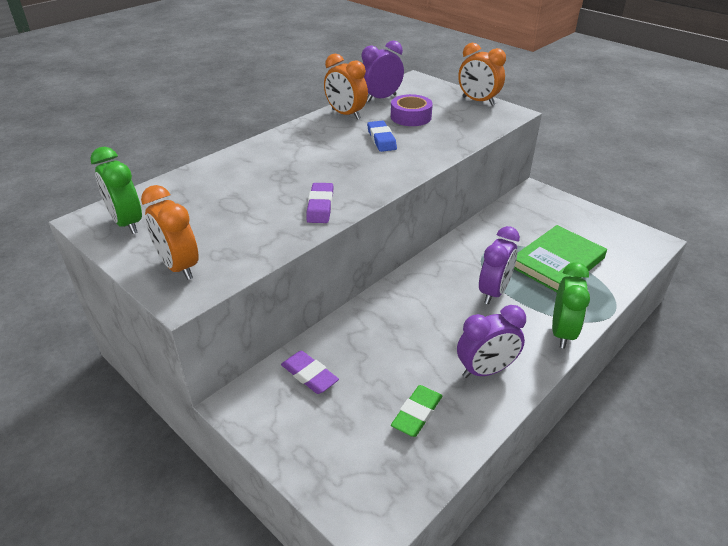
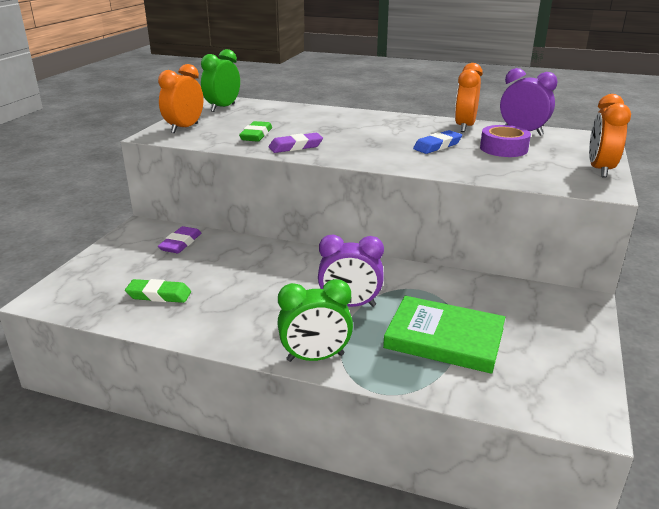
camera: 65 degrees right, 10 degrees down
(260, 221) = (256, 135): none -> green eraser
(485, 370) = (228, 319): purple clock -> none

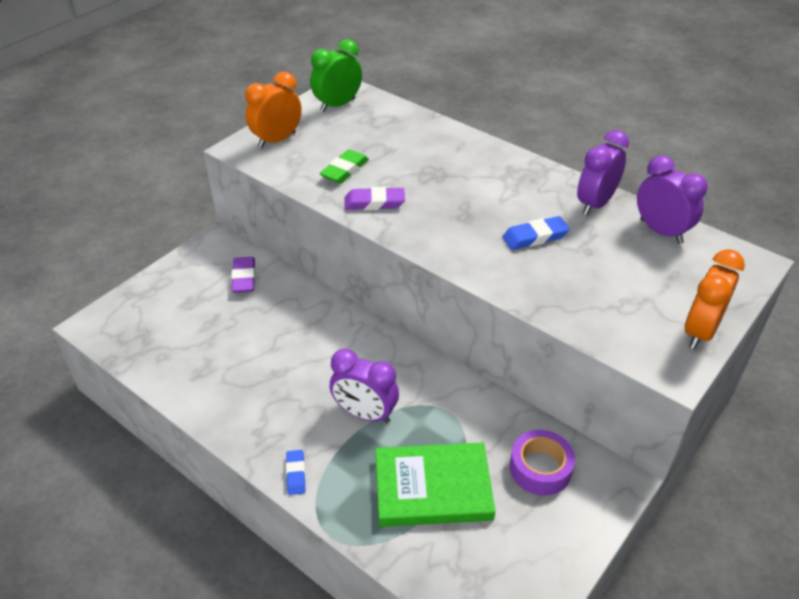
camera: 20 degrees right, 15 degrees up
(159, 295) = (193, 348): green eraser -> none
(180, 243) = (244, 278): purple eraser -> purple eraser turned 45 degrees counterclockwise
(315, 357) = (296, 474): green clock -> blue eraser
(444, 338) = (433, 488): green book -> green book turned 45 degrees counterclockwise
(464, 127) = (595, 204): orange clock -> purple clock
(503, 148) = (611, 260): purple tape -> purple tape (540, 468)

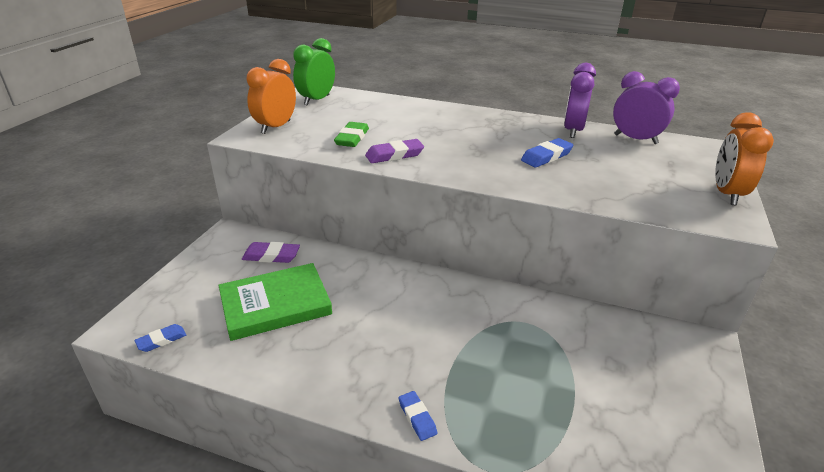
camera: 20 degrees left, 10 degrees down
(120, 344) = (161, 340): none -> blue eraser
(244, 278) = (271, 256): purple eraser -> purple eraser turned 60 degrees counterclockwise
(365, 414) = (453, 343): purple clock -> none
(433, 488) = (558, 392): green book -> green book (275, 304)
(540, 468) = (637, 349): purple tape -> none

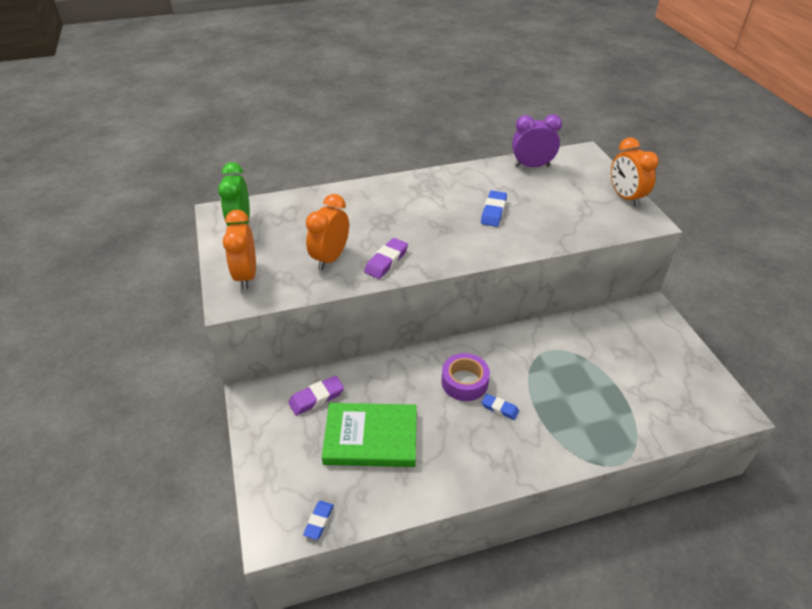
camera: 35 degrees left, 10 degrees up
(275, 304) = (371, 437): green book -> green book turned 60 degrees clockwise
(352, 138) = (330, 258): green eraser -> orange clock
(407, 306) = (464, 382): none -> purple tape
(417, 418) = (551, 459): blue eraser -> blue eraser (500, 408)
(573, 131) = (484, 174): purple clock -> none

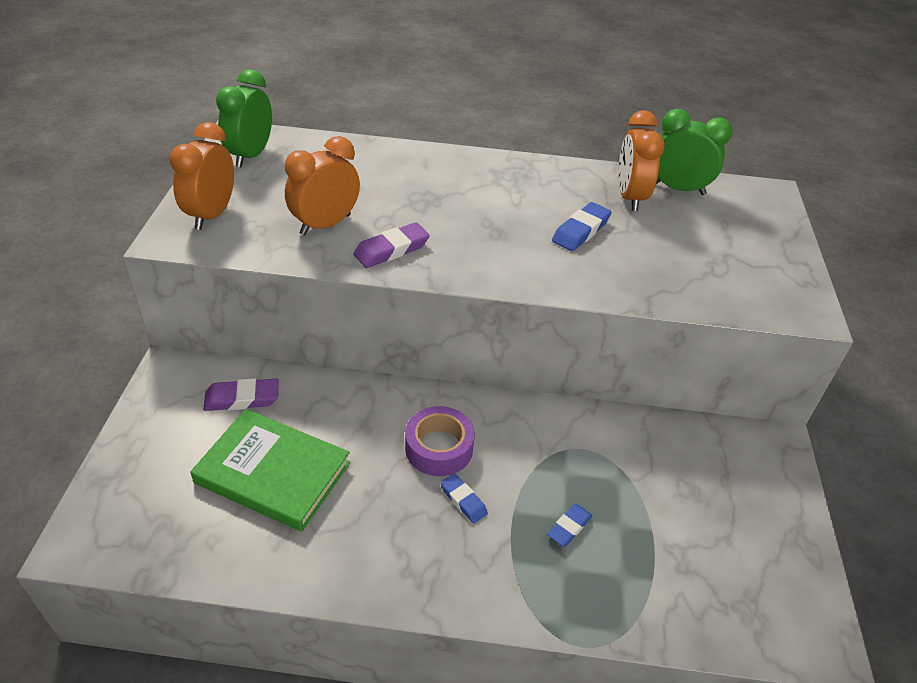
camera: 20 degrees right, 0 degrees up
(319, 521) = (141, 550): blue eraser -> blue eraser (569, 527)
(532, 166) = (678, 189): purple clock -> green clock
(625, 197) = (792, 268): orange clock -> orange clock (630, 197)

